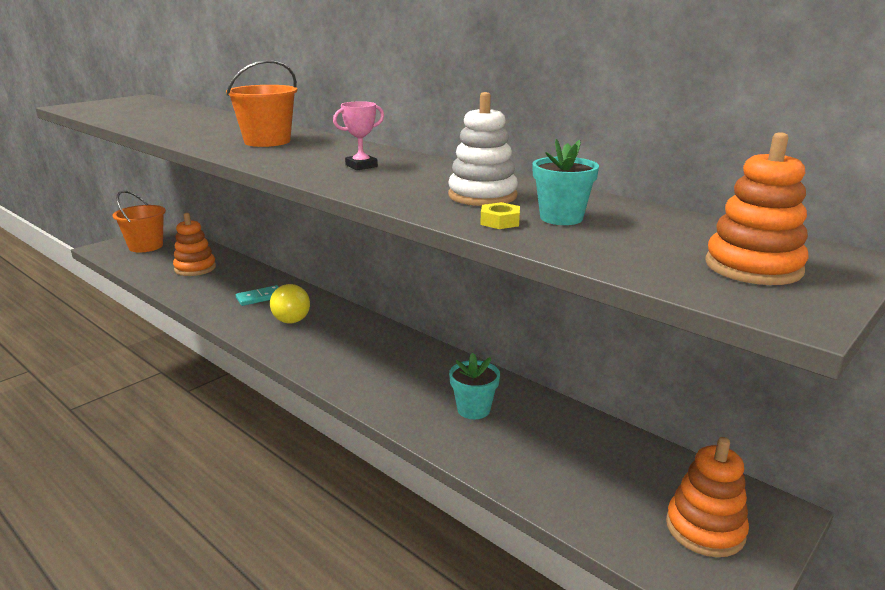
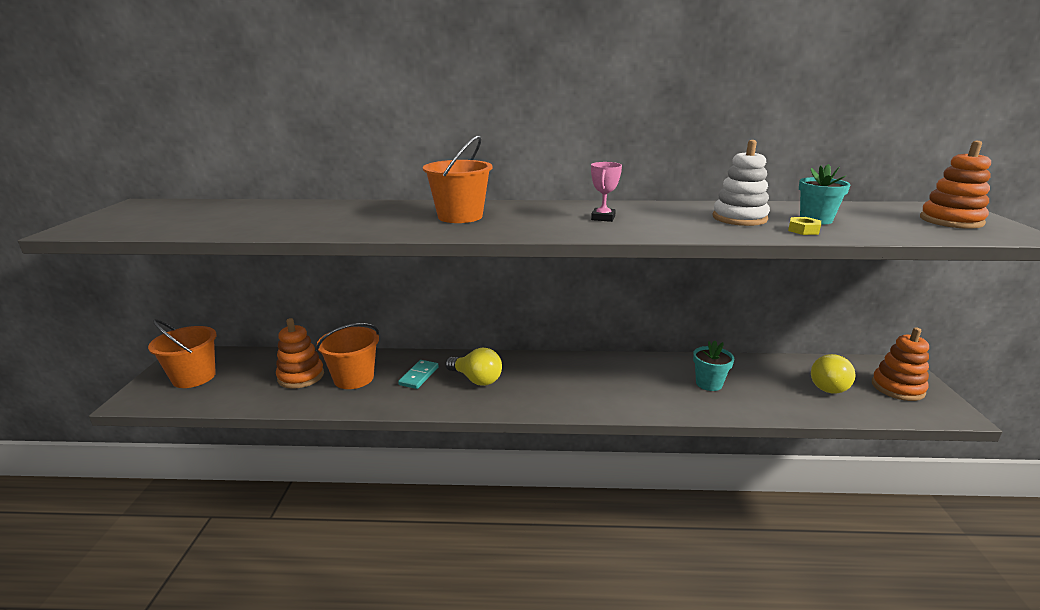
camera: 40 degrees left, 0 degrees up
(220, 282) = (354, 378): none -> orange bucket
(611, 478) = (829, 385): none -> yellow light bulb

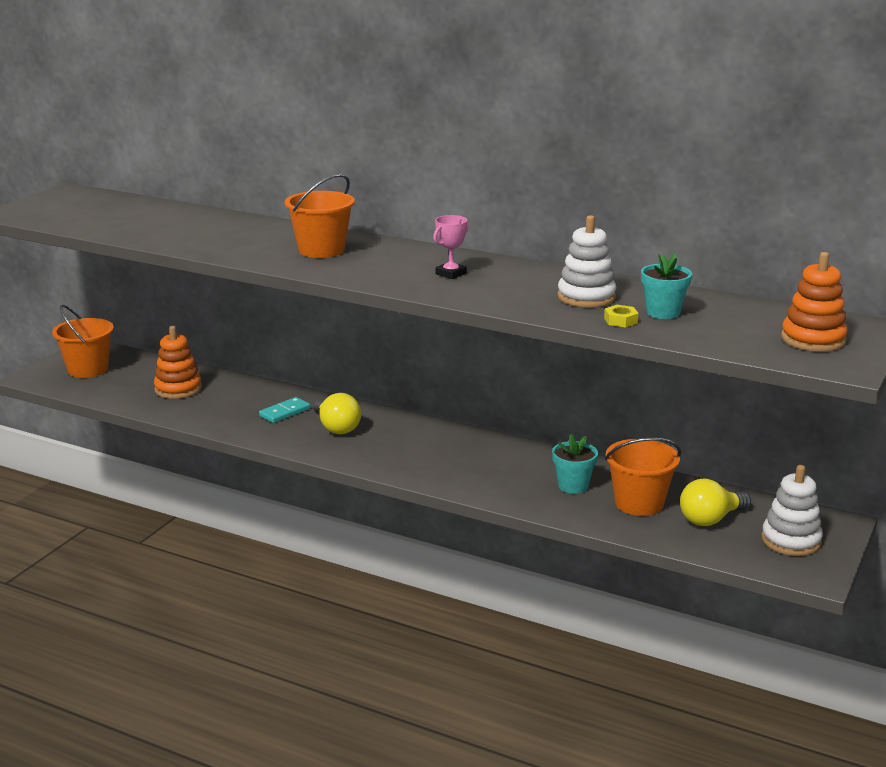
camera: 25 degrees right, 0 degrees up
(354, 378) = (223, 401): orange bucket -> orange bucket (639, 503)
(897, 388) = (791, 540): orange stacking toy -> white stacking toy

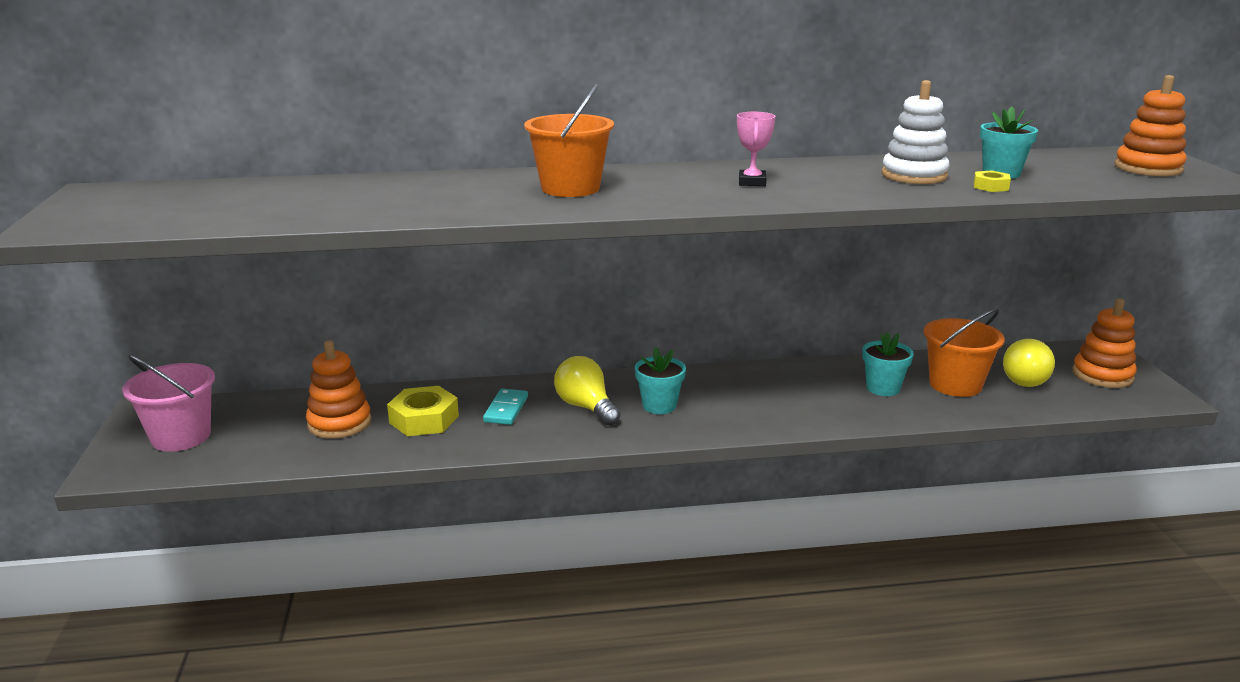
camera: 35 degrees left, 0 degrees up
(88, 369) = (181, 437): orange bucket -> pink bucket
(227, 402) = (424, 419): none -> yellow nut
(336, 428) = (586, 407): yellow light bulb -> yellow light bulb turned 150 degrees counterclockwise
(386, 443) = (659, 406): none -> turquoise flower pot
(791, 540) = (1102, 375): white stacking toy -> orange stacking toy

